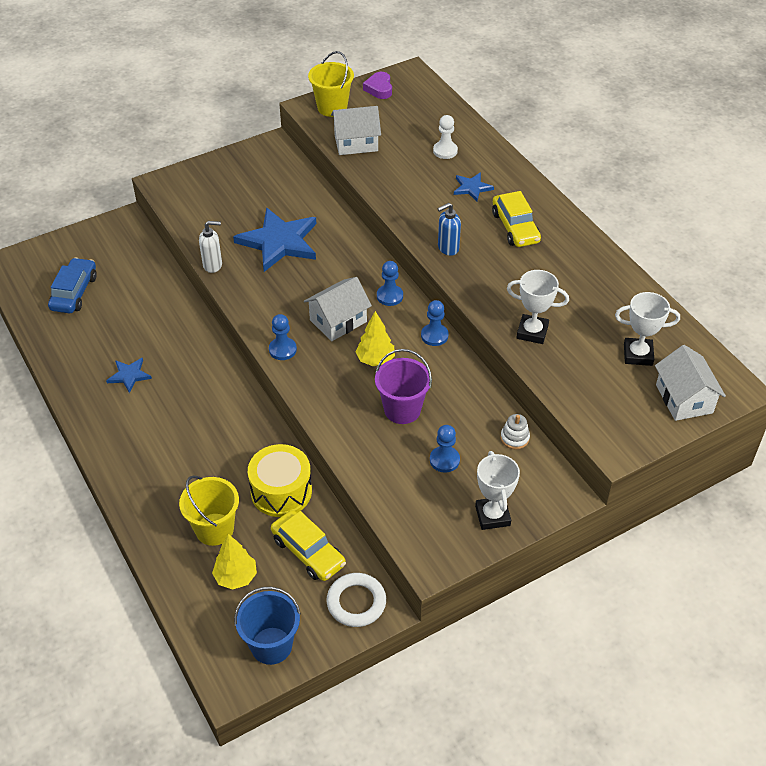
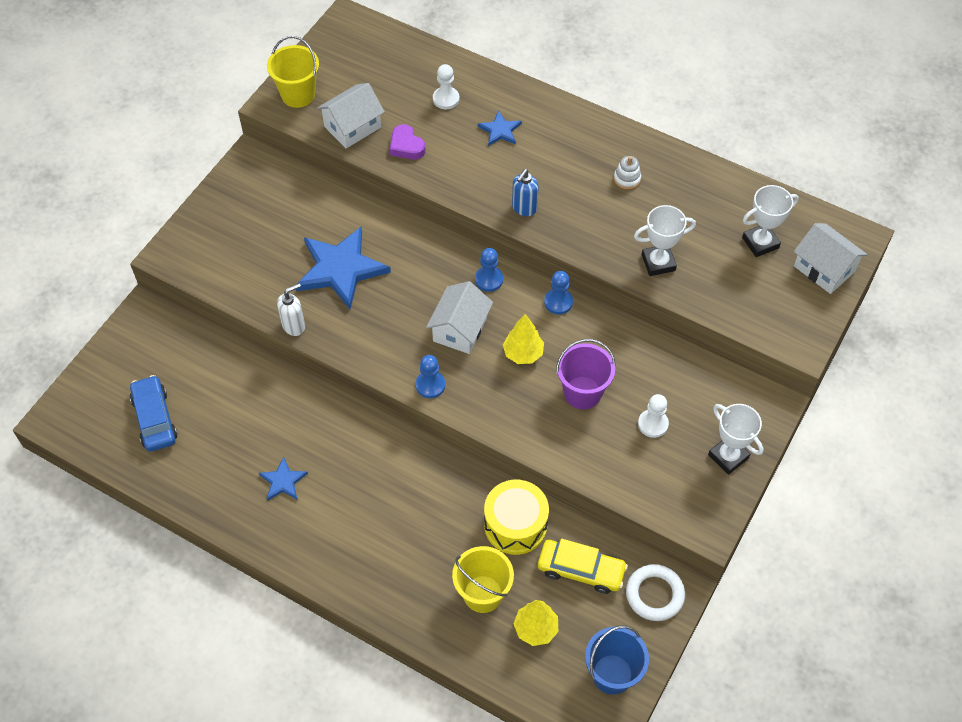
camera: 30 degrees left, 10 degrees up
(379, 88) = (329, 51): purple heart -> purple heart (406, 146)
(444, 460) = (653, 424): blue pawn -> white pawn
(514, 438) = (696, 372): white stacking toy -> white stacking toy (627, 179)
(515, 227) = (569, 157): yellow car -> none

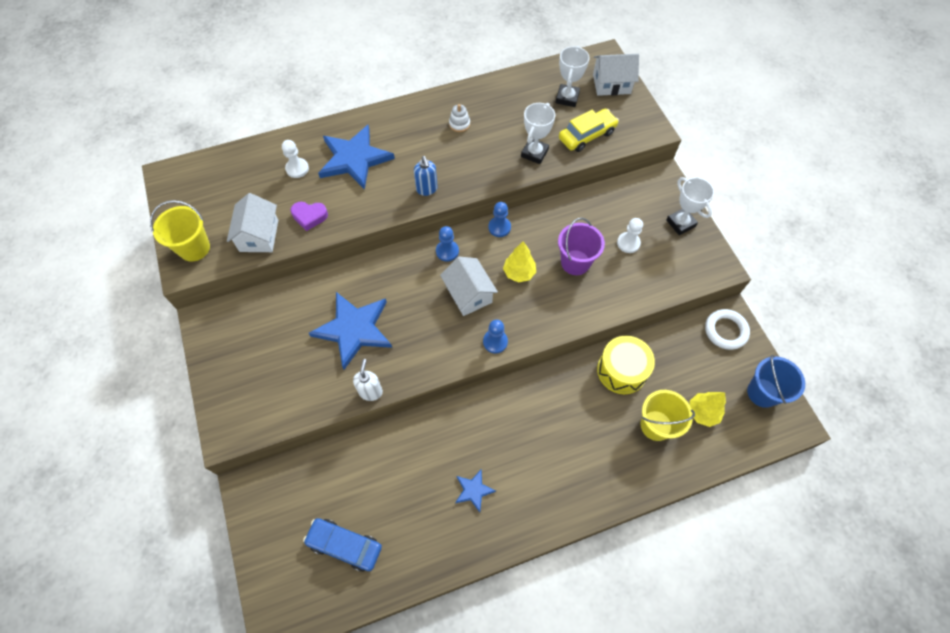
camera: 50 degrees left, 5 degrees up
(500, 130) = (354, 159): blue star -> blue star, size x2.08
(581, 570) = (680, 357): yellow car -> yellow car (587, 135)
(728, 456) = (680, 223): white trophy -> white trophy turned 60 degrees clockwise

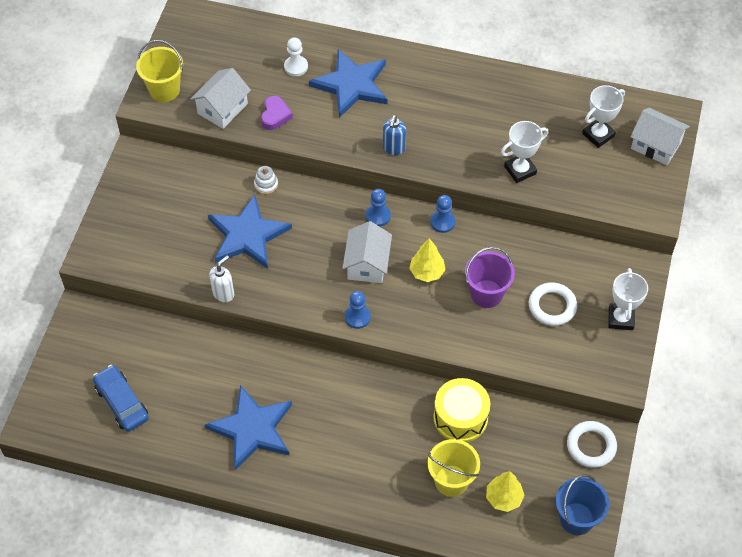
camera: 35 degrees right, 5 degrees down
(309, 216) = (275, 115): purple heart -> purple heart turned 120 degrees counterclockwise
(459, 124) = (472, 104): white stacking toy -> white stacking toy (266, 185)
(473, 490) = (252, 429): blue star -> blue star, size x2.08
(587, 135) = (585, 181): yellow car -> none
(628, 243) = (552, 306): white pawn -> white ring

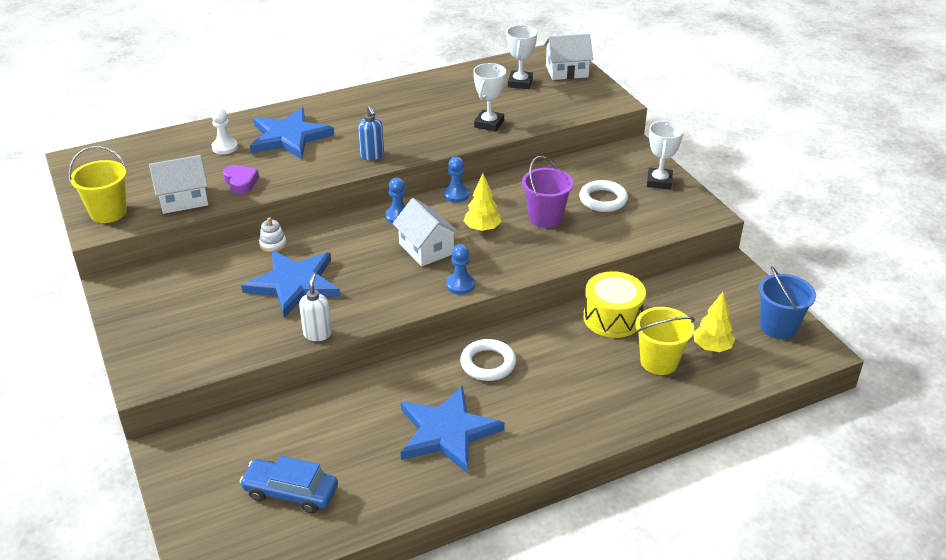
camera: 40 degrees left, 20 degrees down
(222, 108) = (183, 199): white house -> white house turned 75 degrees clockwise
(591, 446) = (727, 278): white ring -> white ring (488, 363)
(620, 318) = (659, 182): white trophy -> white trophy turned 45 degrees clockwise

